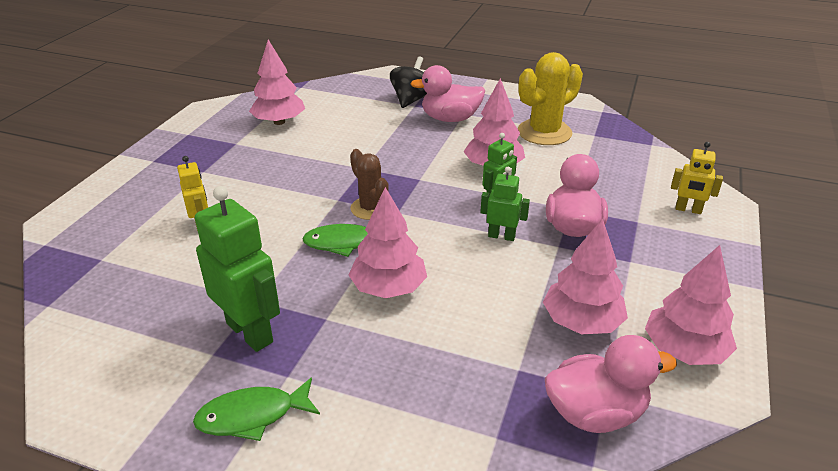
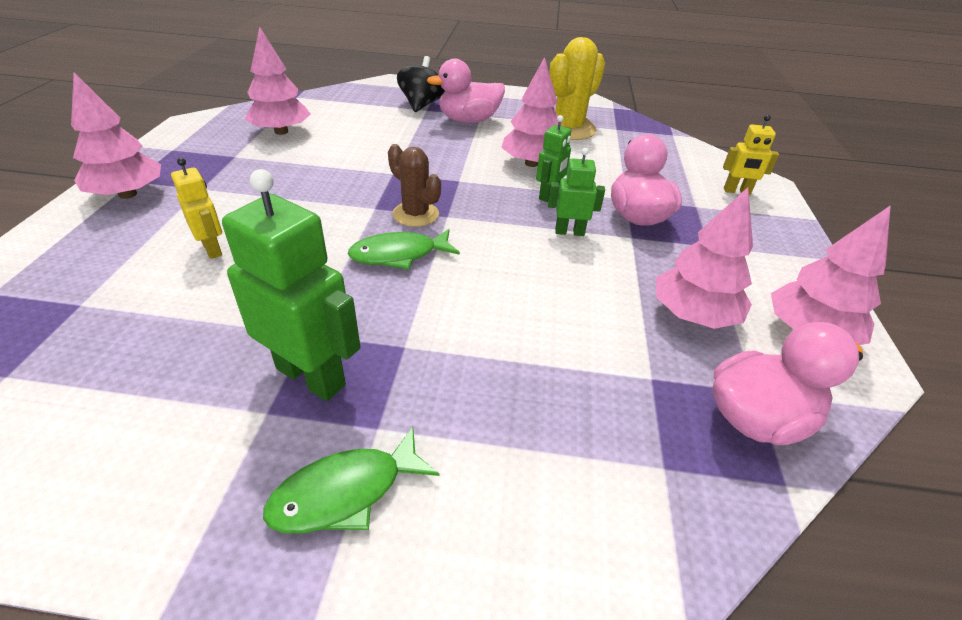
camera: 15 degrees left, 5 degrees up
(388, 288) = (468, 301): pink tree -> pink tree (128, 194)

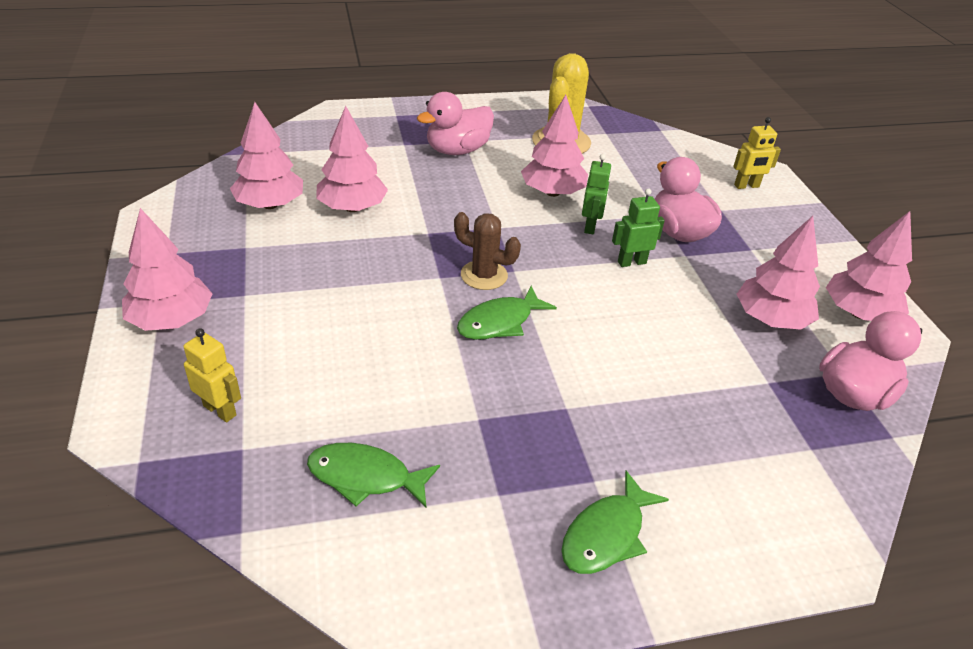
camera: 20 degrees left, 0 degrees up
(157, 358) = (365, 477): none -> green fish
(212, 249) = (319, 359): yellow robot -> yellow robot (220, 410)
(311, 376) = (511, 454): green robot -> none
(344, 145) = (352, 208): none -> pink tree
(421, 105) = (394, 138): black spinning top -> none

